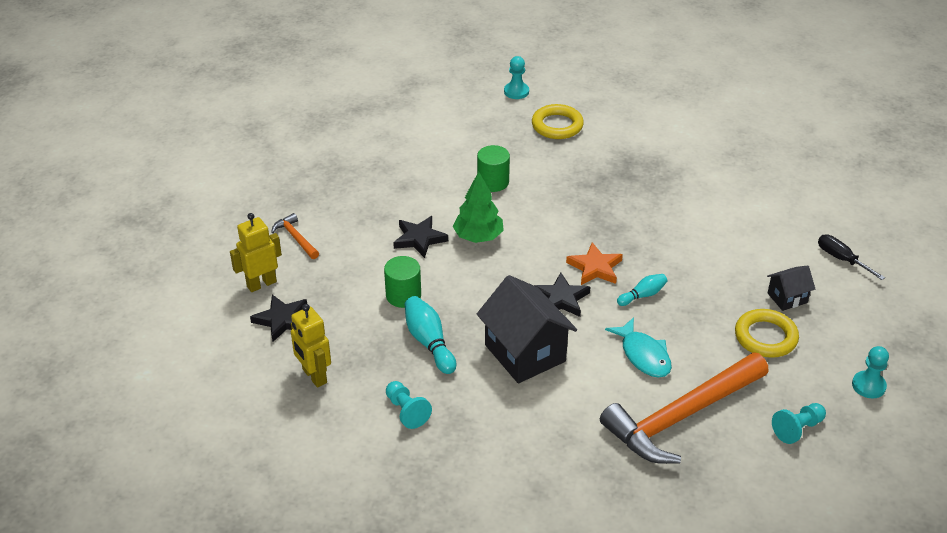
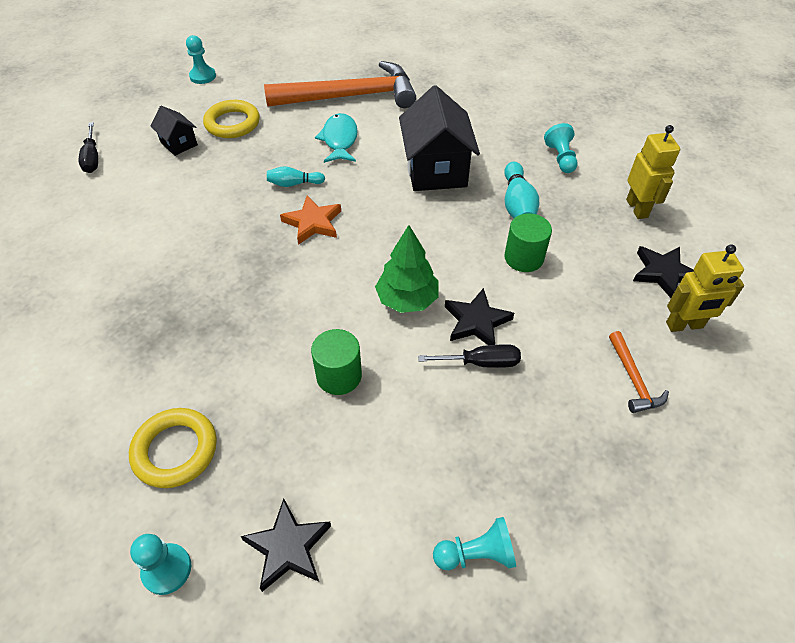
camera: 155 degrees left, 10 degrees up
(404, 216) = (481, 362): none -> black screwdriver
(561, 299) = (370, 204): black star -> black star (288, 547)
(787, 298) = (179, 144): black house -> black house turned 45 degrees clockwise
(797, 429) = (280, 69): turquoise pawn -> turquoise pawn (476, 554)

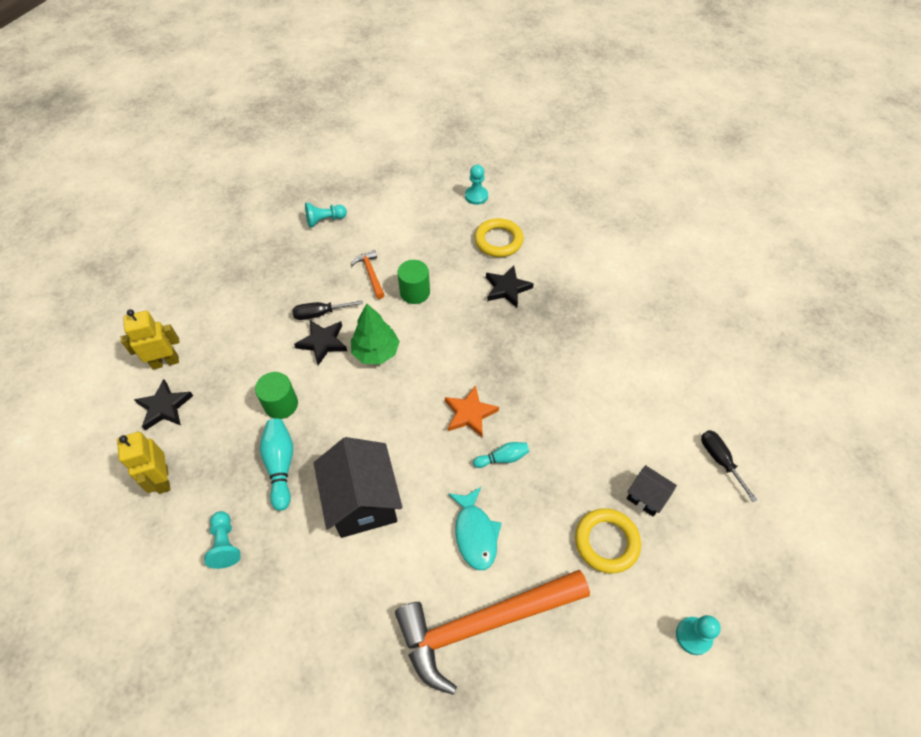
camera: 170 degrees right, 5 degrees up
(288, 547) = (420, 211): black star -> black star (507, 288)
(633, 379) = (217, 317): orange hammer -> orange hammer (371, 274)

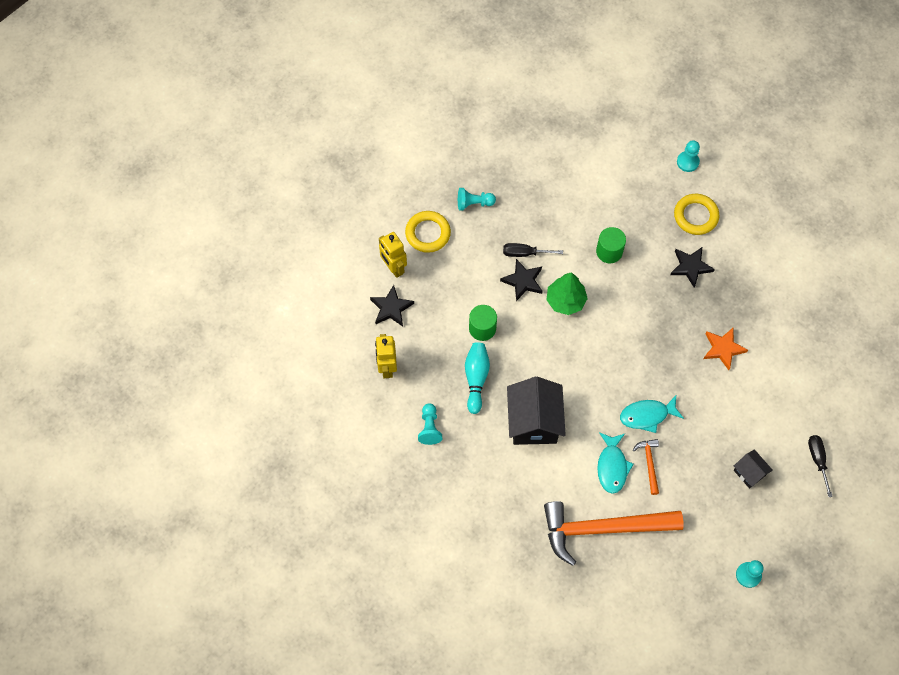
camera: 15 degrees right, 10 degrees up
(165, 362) = (393, 268): yellow robot -> yellow robot turned 120 degrees counterclockwise
(325, 220) = (543, 157): turquoise pawn -> turquoise pawn (474, 203)
(371, 274) = (574, 224): orange hammer -> orange hammer (649, 463)
(469, 413) = (630, 373): orange star -> orange star (723, 349)
(502, 458) = (647, 415): turquoise bowling pin -> turquoise fish
(606, 542) = (707, 497): yellow ring -> yellow ring (428, 233)

